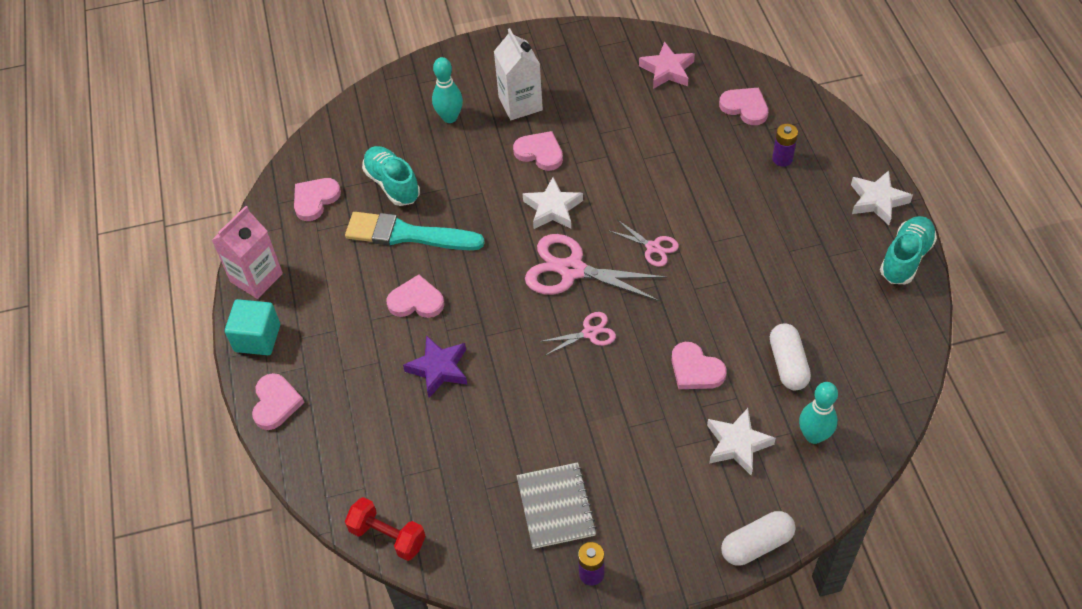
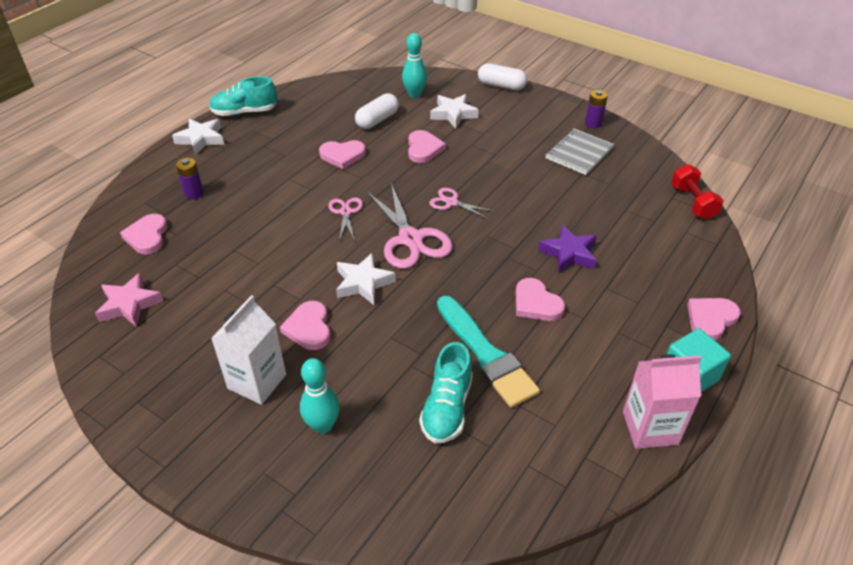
camera: 135 degrees left, 10 degrees down
(315, 200) = (528, 456): pink heart -> pink heart (342, 155)

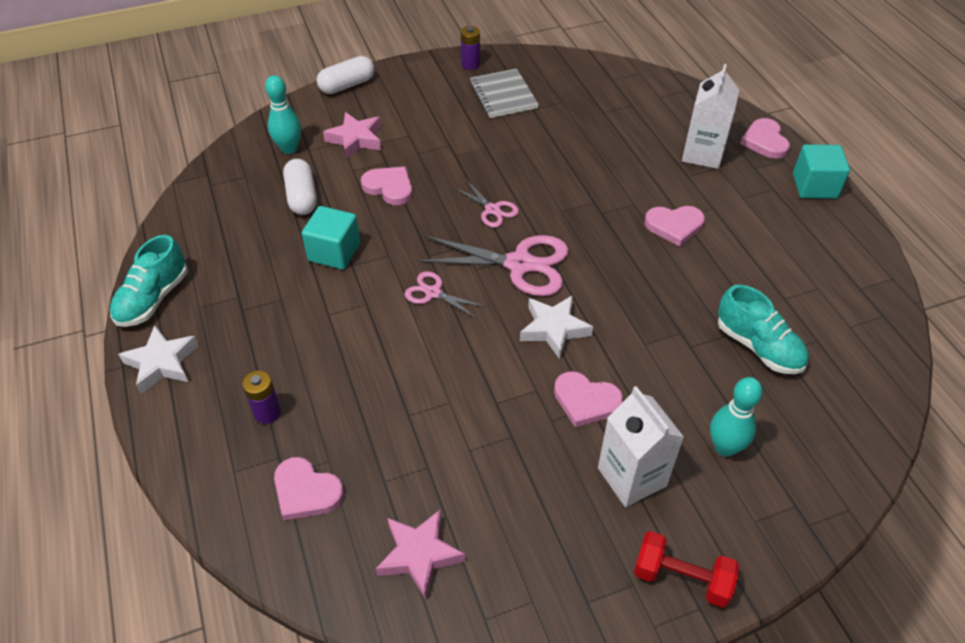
camera: 55 degrees left, 5 degrees up
(342, 155) = (334, 252): pink heart -> turquoise cube
(451, 202) = (492, 210): pink scissors -> pink scissors turned 105 degrees counterclockwise
(453, 114) = (355, 139): white star -> pink star
(486, 354) = (712, 289): turquoise brush -> none
(569, 253) = (629, 173): purple star -> none
(644, 286) = (702, 154): none -> white carton
(650, 428) = (852, 236): pink carton -> none
(692, 202) = (628, 73): red dumbbell -> red dumbbell (681, 578)

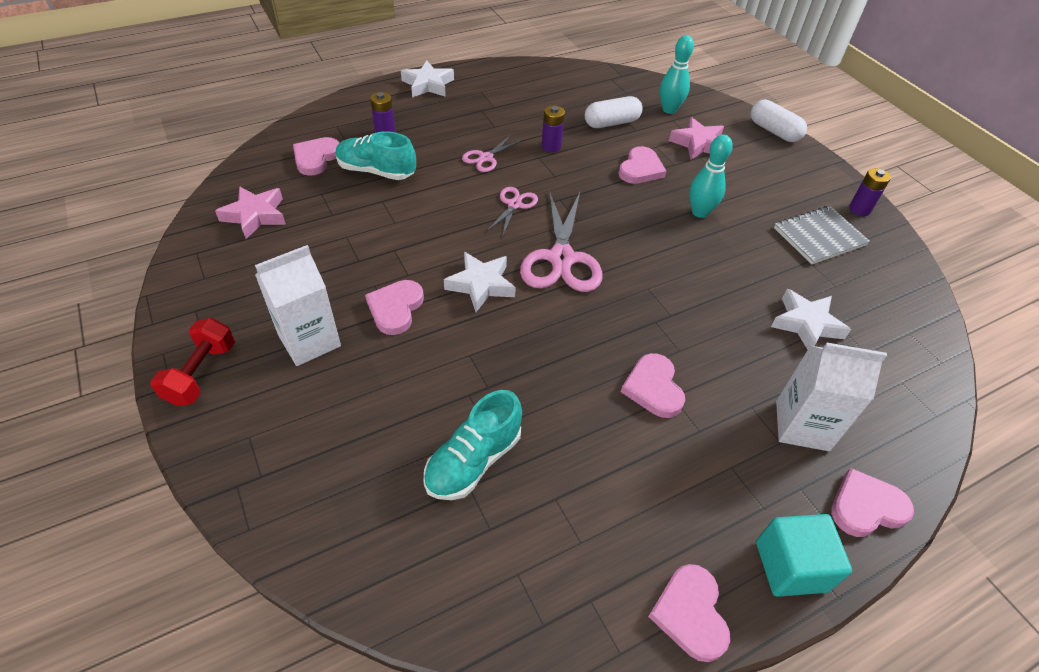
camera: 80 degrees right, 0 degrees up
(153, 299) = (486, 72): turquoise shoe -> turquoise shoe (376, 171)
(334, 252) = (551, 146): turquoise cube -> purple battery
(492, 210) = (632, 236): pink scissors -> pink scissors (486, 158)
(604, 127) = (806, 324): none -> white star
(724, 447) = (337, 417): turquoise bowling pin -> turquoise bowling pin (700, 212)
(858, 240) = (690, 613): none -> pink heart

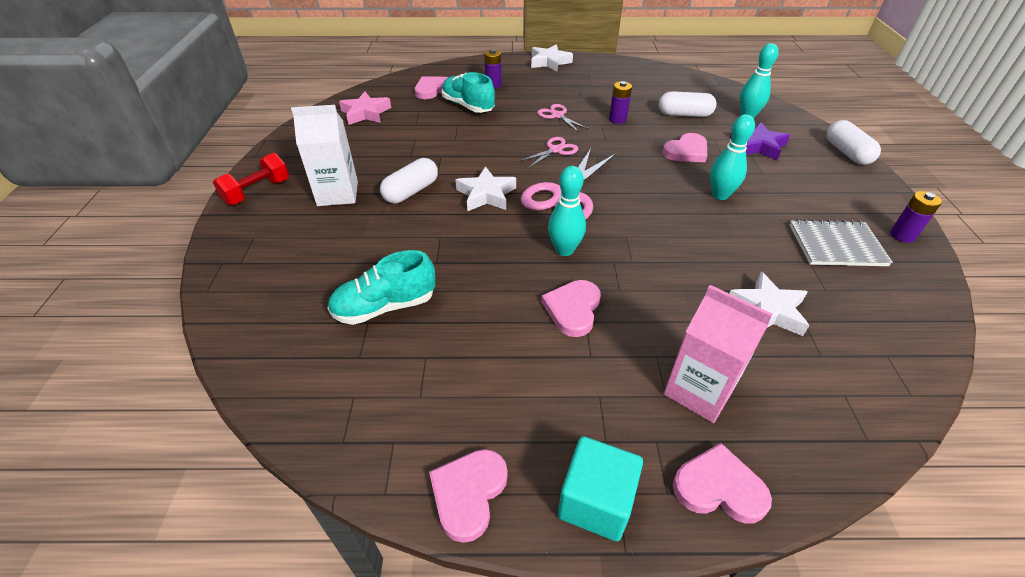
camera: 30 degrees right, 5 degrees down
(395, 308) = (411, 191): pink heart -> white capsule
(486, 158) = (557, 115): pink scissors -> pink scissors turned 75 degrees clockwise
(603, 324) = (564, 250): none -> turquoise bowling pin
(698, 144) = (757, 145): pink star -> purple star
(802, 425) = (699, 390): white carton -> pink carton

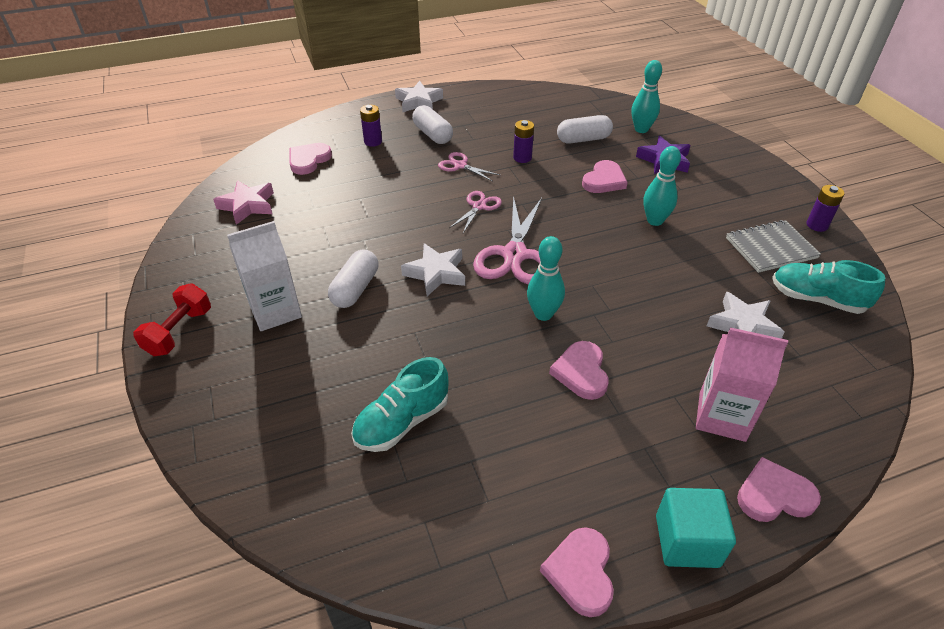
camera: 20 degrees left, 0 degrees up
(468, 106) = (359, 173): turquoise shoe -> turquoise shoe (817, 299)
(847, 153) = (742, 151): white capsule -> white capsule (432, 134)

